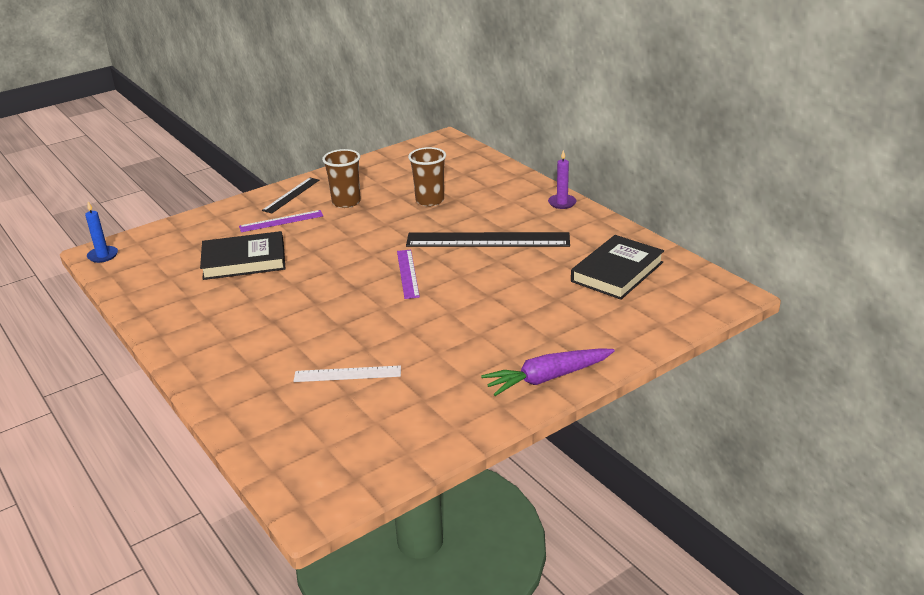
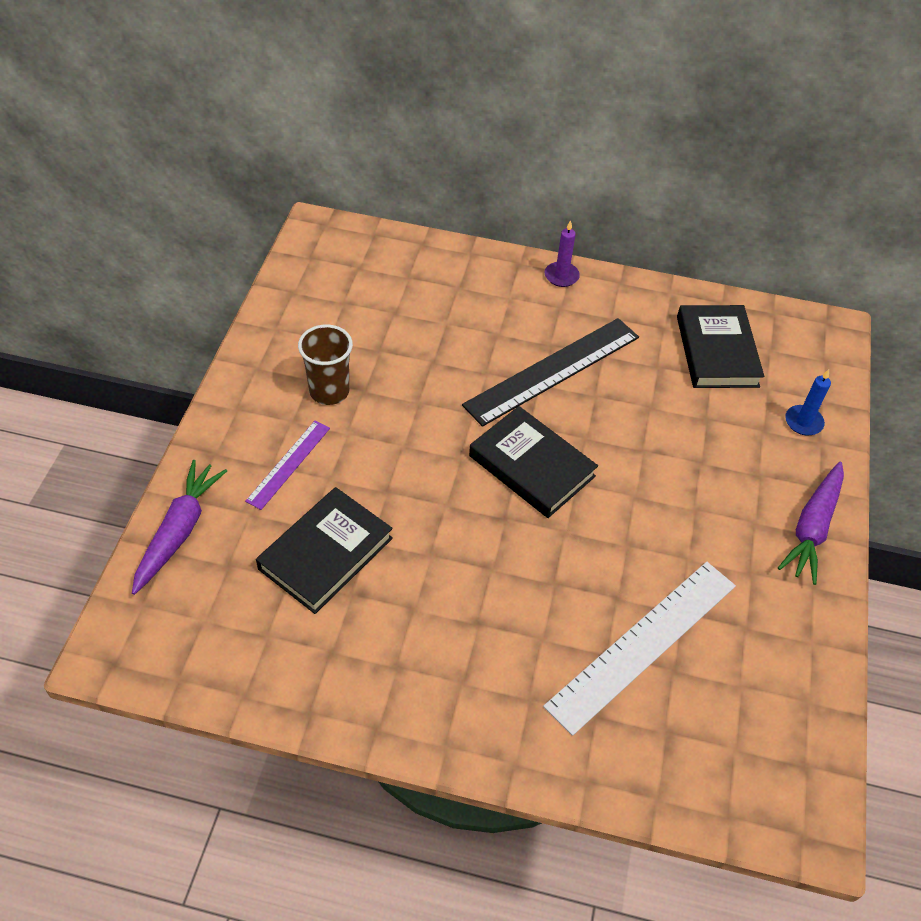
camera: 45 degrees left, 20 degrees up
(103, 256) = (124, 656): blue candle -> blue candle (803, 422)
(193, 224) = (179, 531): none -> purple carrot
(291, 195) = (245, 413): black ruler -> none
(347, 374) = (643, 644): white ruler -> white ruler, size x1.86
(407, 273) = (531, 466): purple ruler -> black book
(430, 200) = (422, 340): brown cup -> none

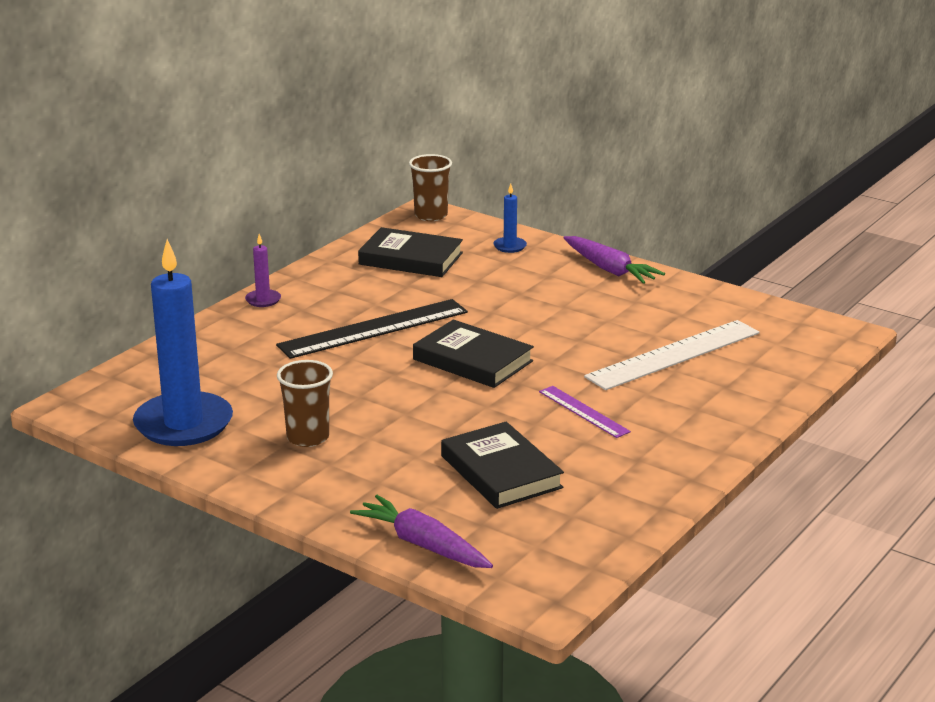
camera: 65 degrees left, 25 degrees down
(289, 464) = (383, 473): purple ruler -> purple ruler (584, 411)
(317, 304) = (183, 424): none -> blue candle
(531, 466) = (472, 360): black book -> black book turned 60 degrees clockwise
(552, 370) = (373, 328): black ruler -> black ruler turned 75 degrees clockwise
(643, 644) = (674, 355): white ruler -> white ruler turned 75 degrees clockwise
(826, 336) = (431, 215): none -> brown cup

